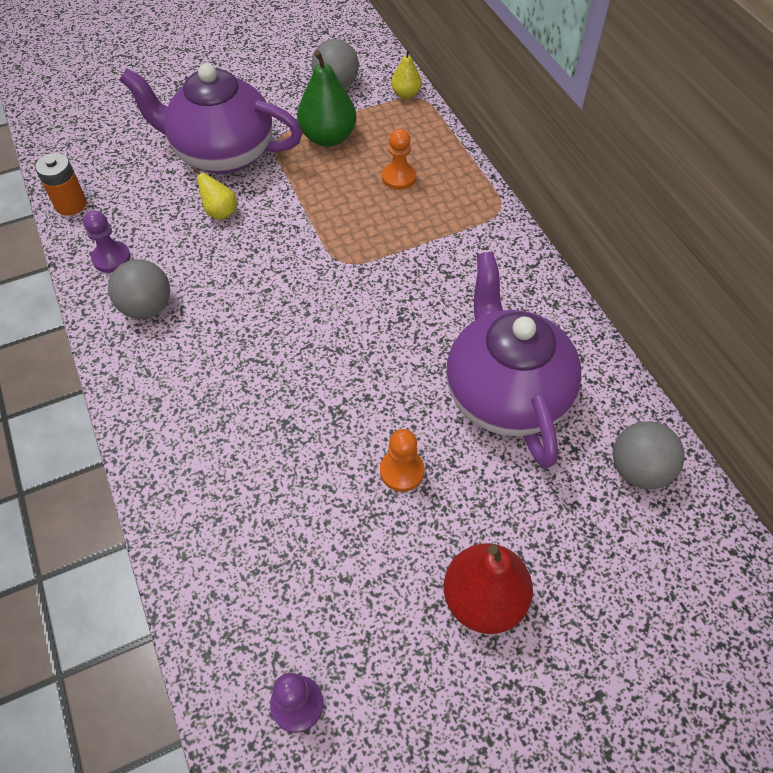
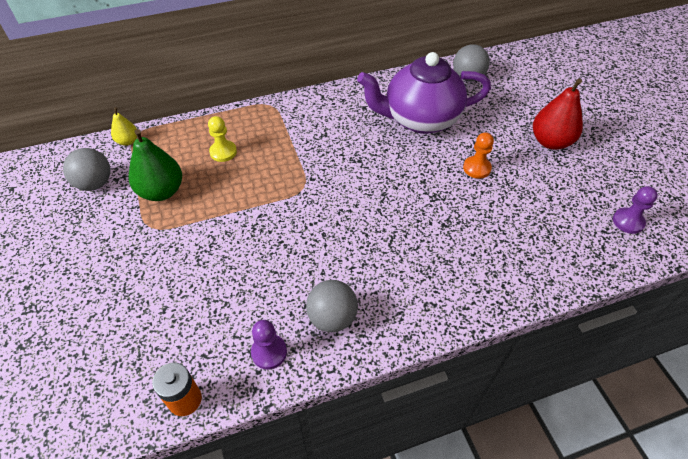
camera: 85 degrees left, 5 degrees down
(220, 212) = (230, 267): yellow pear -> none
(222, 153) = (154, 267): purple teapot -> none
(399, 177) = (223, 152): orange pawn -> yellow pawn

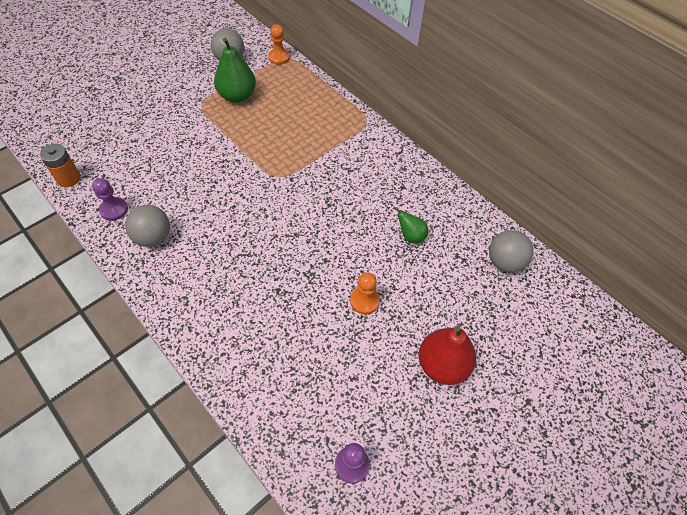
camera: 65 degrees right, 5 degrees up
(128, 141) = (279, 57): yellow pear -> orange pawn
(223, 152) = (294, 113): yellow pawn -> none
(420, 119) = (410, 236): purple teapot -> green pear

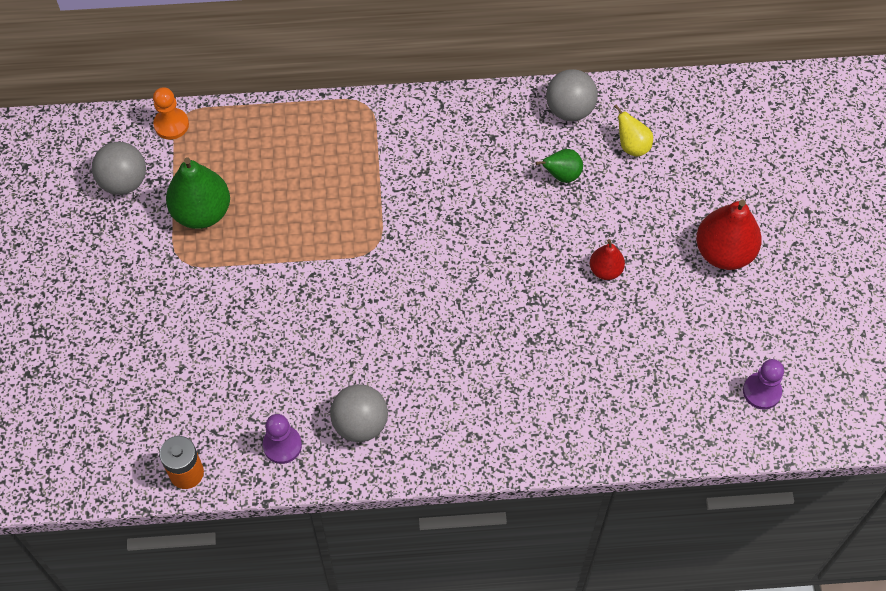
camera: 50 degrees left, 5 degrees up
(364, 301) = (605, 270): orange pawn -> red pear
(469, 260) = (632, 146): none -> yellow pear
(505, 262) = (658, 117): grey ball -> grey ball (569, 110)

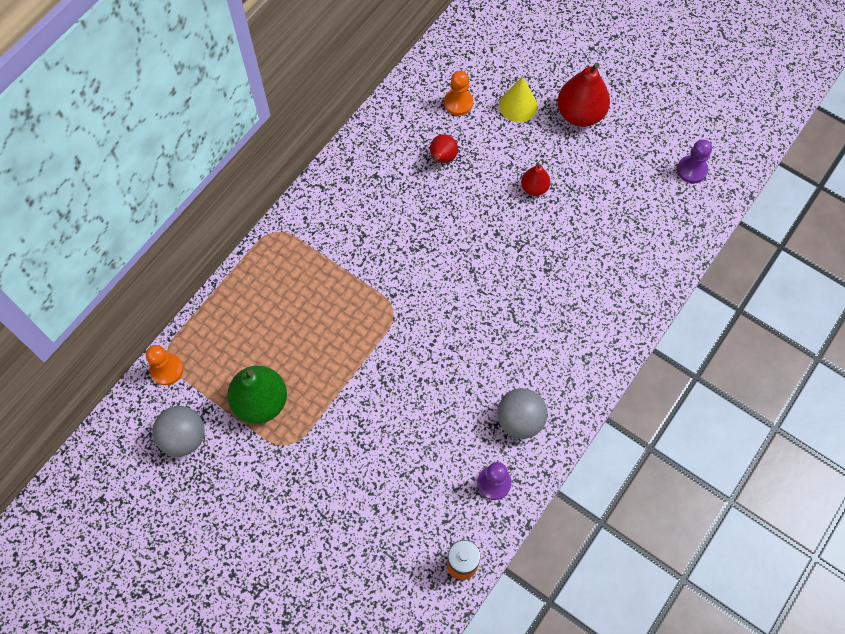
camera: 50 degrees left, 5 degrees up
(562, 175) = (442, 158): green pear -> red pear
(569, 110) = (398, 116): grey ball -> none
(632, 146) = (458, 103): yellow pear -> orange pawn
(679, 195) = (518, 105): none -> yellow cone

